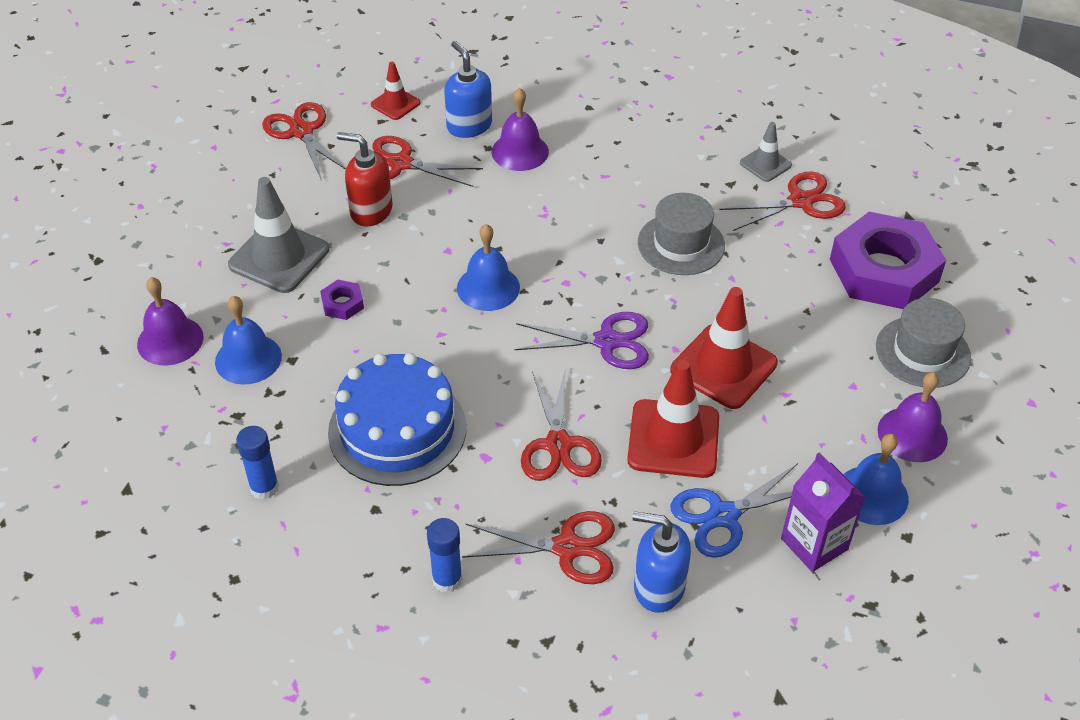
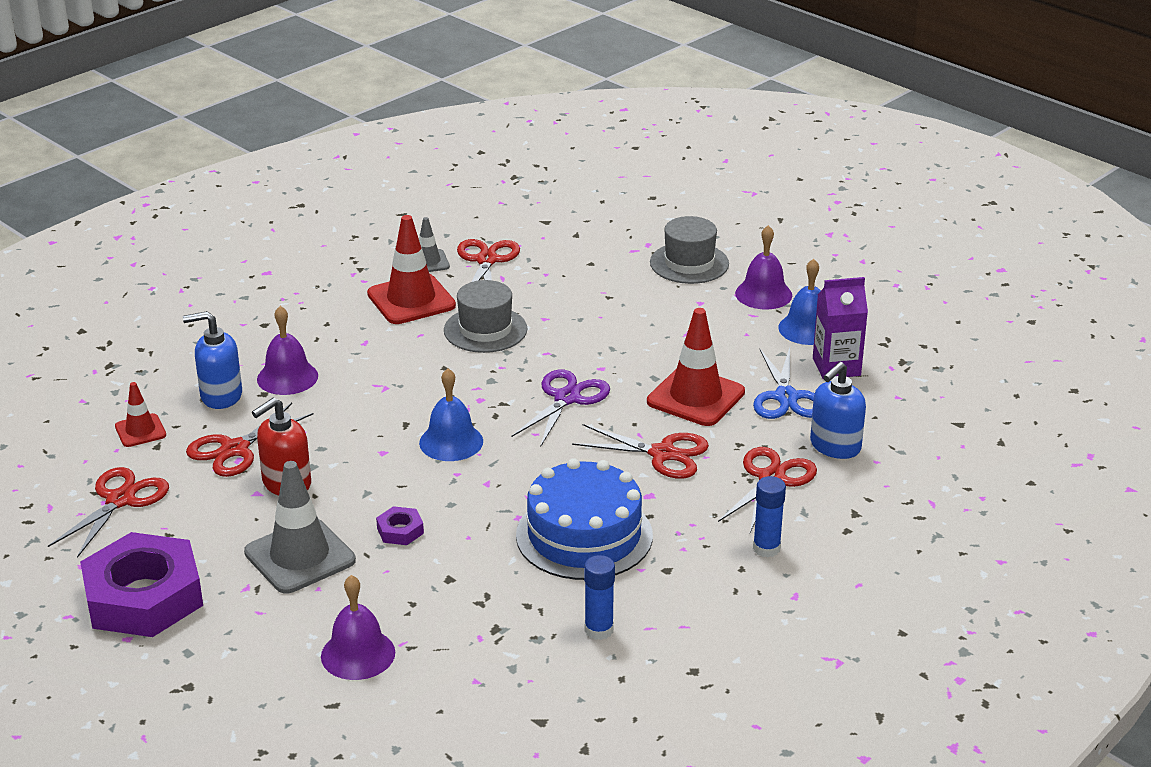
camera: 65 degrees left, 15 degrees down
(248, 359) = (426, 606): blue bell -> none
(302, 132) = (120, 500): red scissors -> red scissors turned 120 degrees clockwise
(723, 367) = (638, 351): red traffic cone -> red traffic cone (411, 300)
(884, 270) = (594, 251): purple nut -> purple nut (144, 597)

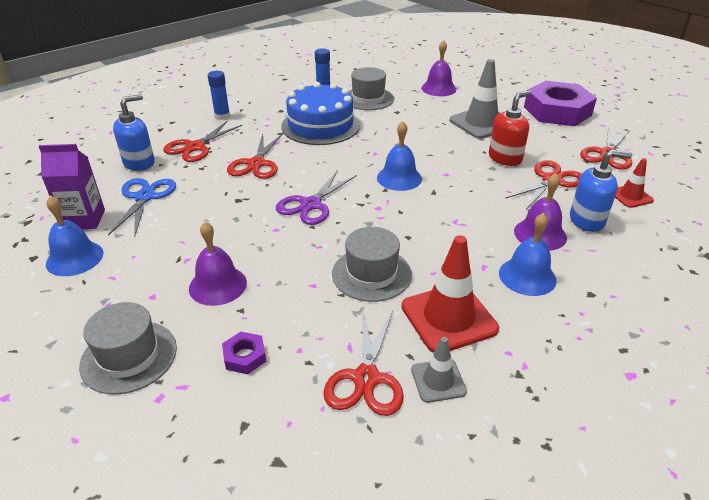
camera: 175 degrees left, 5 degrees up
(322, 335) = (527, 276): none -> blue bell
(400, 531) = (426, 132): purple nut -> purple nut (245, 356)
(505, 612) = (368, 99): none -> grey hat
(662, 454) = (256, 164): red scissors -> red scissors turned 105 degrees counterclockwise
(695, 397) = (212, 201): red traffic cone -> none
(763, 294) = (81, 303): purple bell -> purple bell (218, 285)

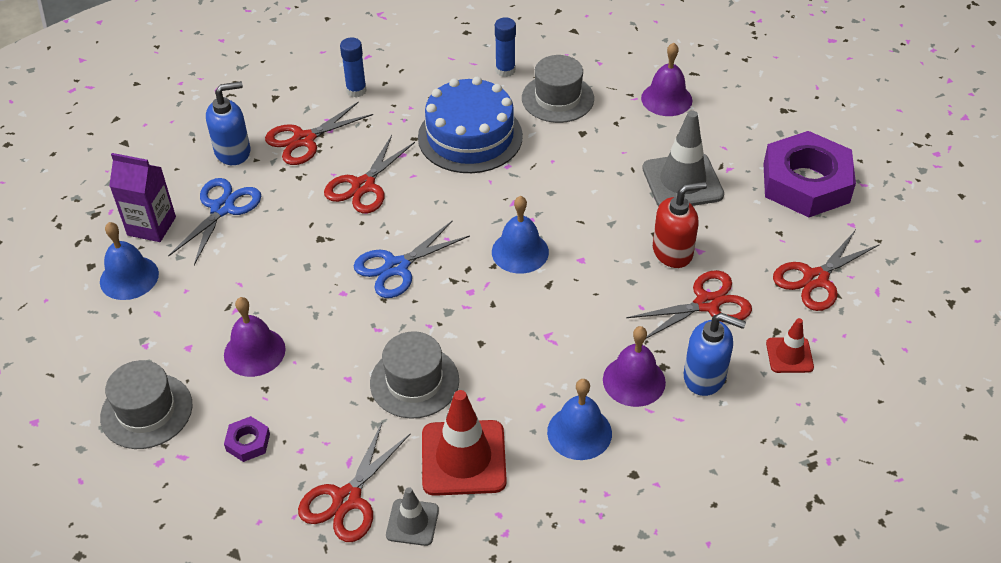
camera: 20 degrees right, 10 degrees up
(311, 205) = (396, 267): purple scissors -> blue scissors

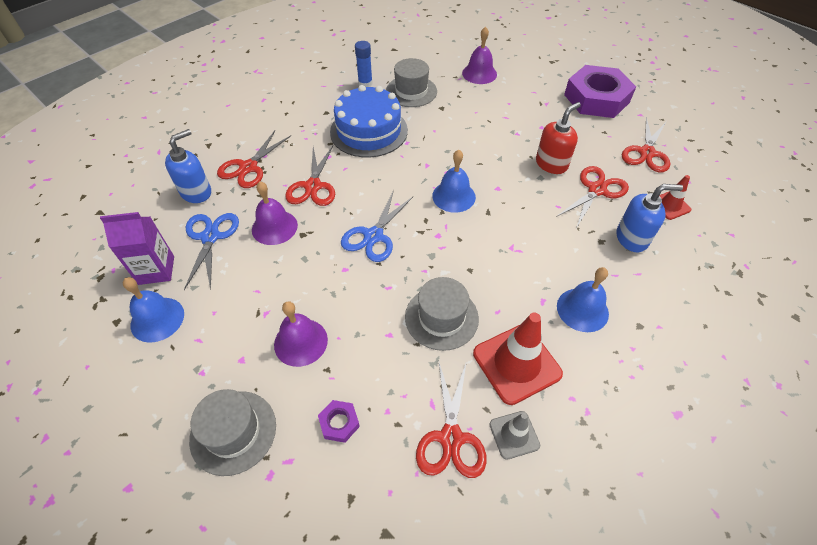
camera: 25 degrees left, 5 degrees up
(356, 90) = (268, 123): blue glue stick -> none
(634, 380) = (590, 258): purple bell -> purple bell (274, 227)
(682, 181) = (525, 119): grey traffic cone -> none

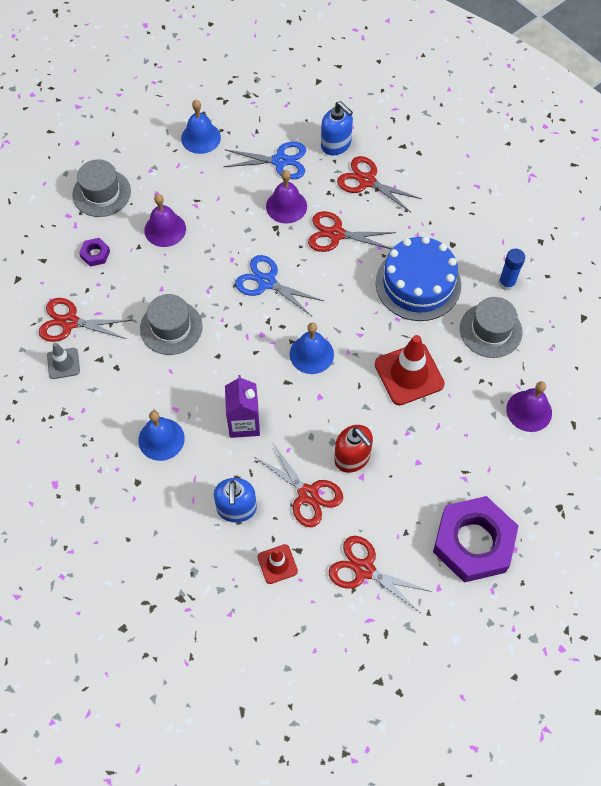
camera: 95 degrees right, 10 degrees up
(156, 270) = (248, 130): purple carton -> purple carton (244, 423)
(516, 363) = (119, 376): red traffic cone -> red traffic cone (409, 374)

